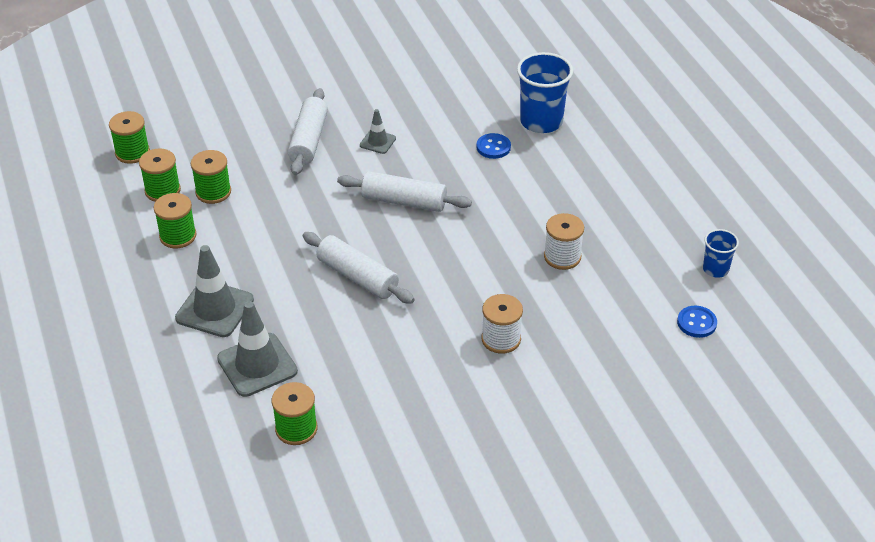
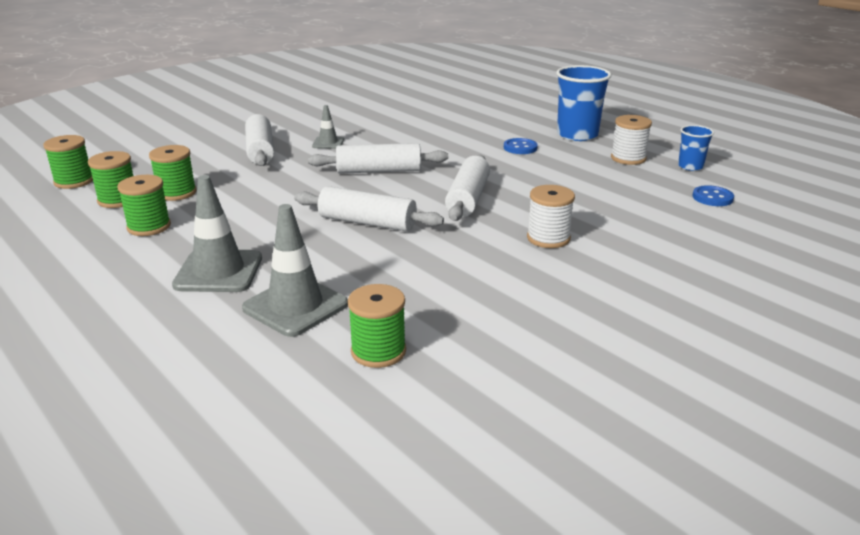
camera: 20 degrees left, 15 degrees down
(463, 265) = (468, 199): none -> white rolling pin
(493, 147) = (436, 132): blue button -> blue button (520, 148)
(541, 121) = (464, 115): blue cup -> blue cup (577, 135)
(562, 257) = (554, 180): white spool -> white spool (628, 158)

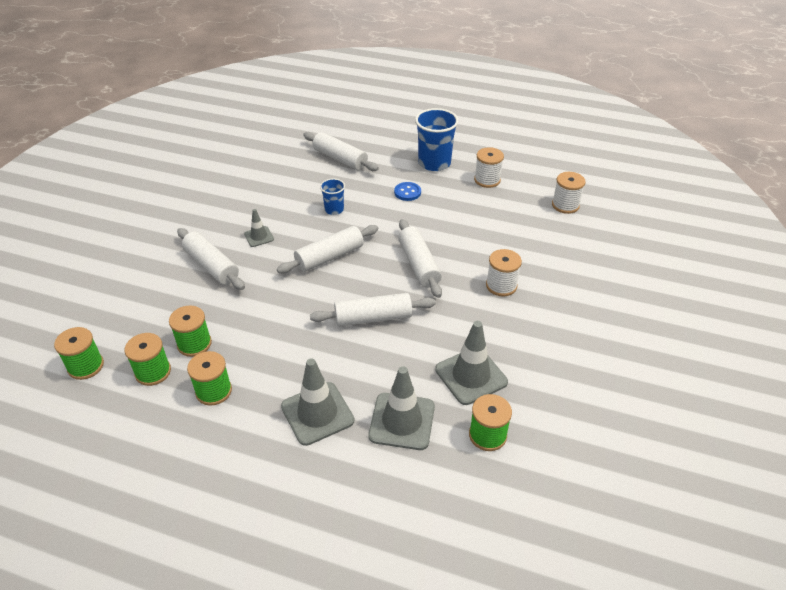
camera: 30 degrees left, 15 degrees up
(420, 297) = (471, 376): none -> grey traffic cone
(475, 113) = (340, 159): none -> white rolling pin
(690, 166) = (531, 176): blue cup -> blue cup (334, 209)
(712, 198) = (565, 205): blue button -> white spool

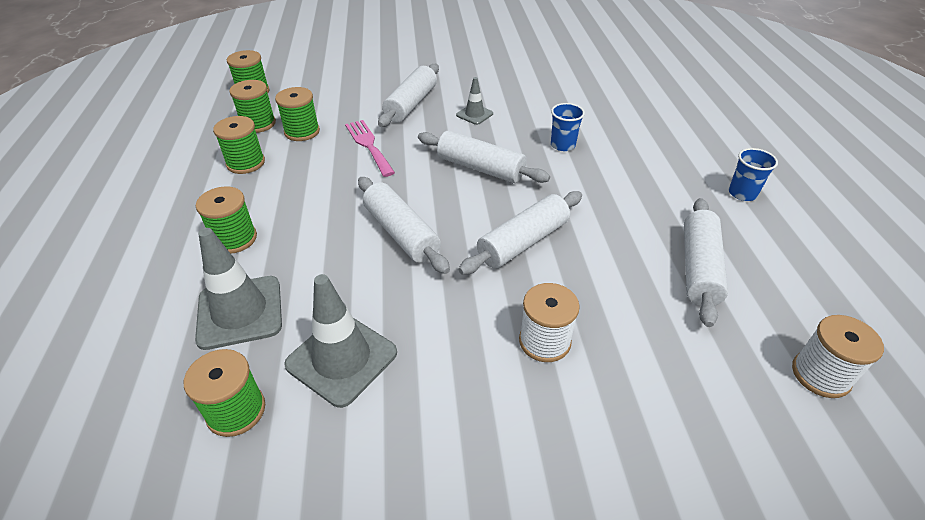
camera: 65 degrees right, 0 degrees up
(251, 307) = (368, 145): none -> pink fork
(317, 413) = (234, 239): grey traffic cone -> green spool
(340, 159) = (656, 120): white rolling pin -> white rolling pin (698, 268)
(407, 192) = (654, 189): blue button -> none
(434, 163) = (742, 193): blue cup -> blue cup, size x0.55
(487, 180) = (769, 256): white spool -> none

